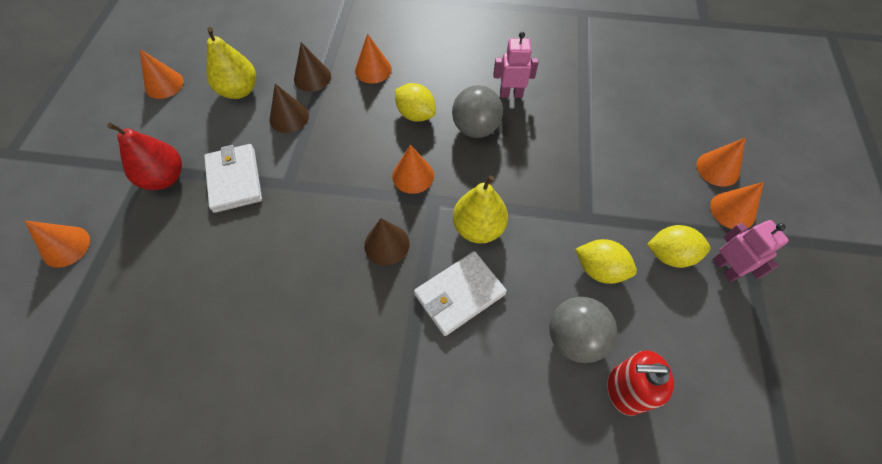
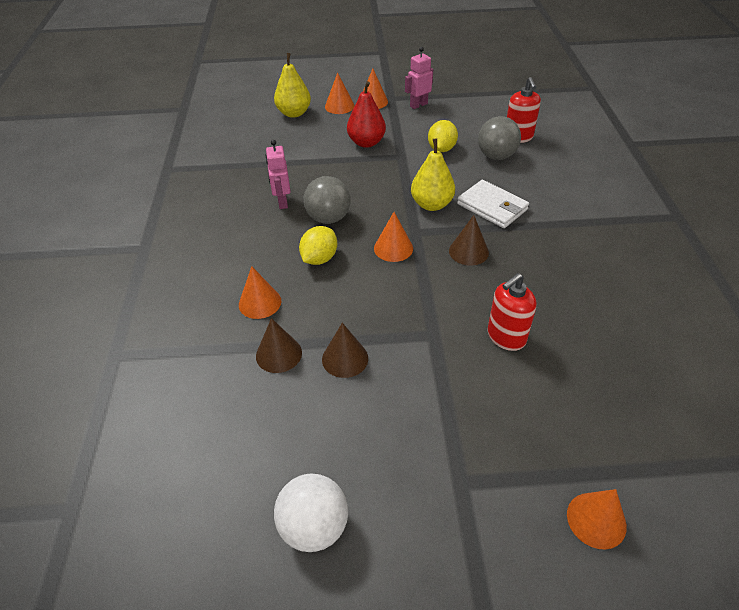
camera: 100 degrees left, 15 degrees down
(164, 84) = (314, 527): orange cone -> white ball
(165, 178) = (466, 453): red pear -> red pear (366, 142)
(234, 180) = (444, 381): white wallet -> none
(239, 90) = (311, 424): yellow pear -> yellow pear (294, 113)
(258, 242) = (506, 337): none -> red soap dispenser
(670, 255) = (417, 123): yellow lemon -> none

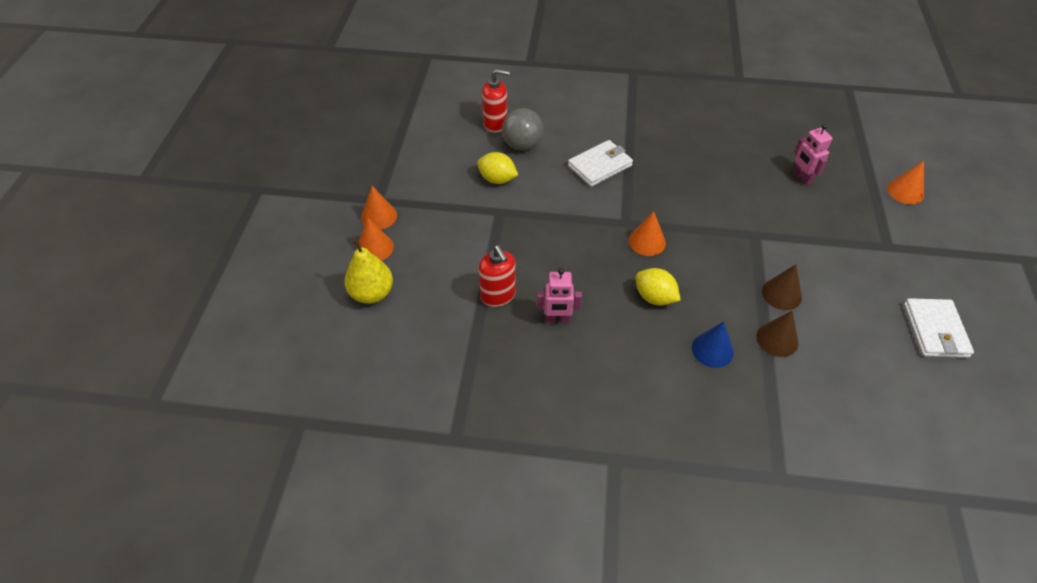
camera: 80 degrees left, 5 degrees up
(260, 302) = (712, 350): orange cone -> blue cone
(314, 527) = (935, 330): white ball -> white wallet
(328, 218) = (593, 283): grey ball -> none
(366, 142) = (464, 235): red pear -> none
(418, 105) = (404, 180): pink robot -> pink robot (802, 178)
(431, 204) = (588, 204): yellow pear -> none
(468, 251) = (658, 194): brown cone -> none
(506, 337) = (758, 194): red soap dispenser -> red soap dispenser (498, 295)

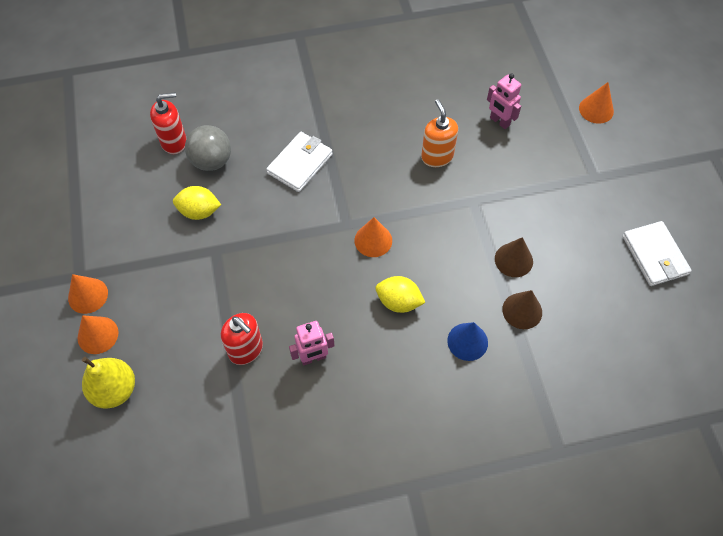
camera: 20 degrees left, 10 degrees up
(731, 191) = (437, 156): none -> orange soap dispenser

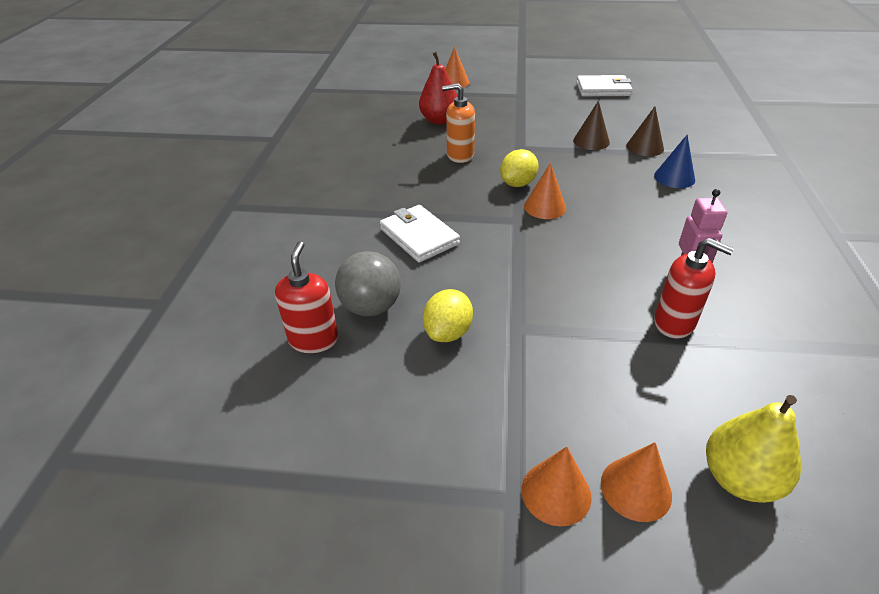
camera: 70 degrees left, 20 degrees down
(246, 350) = (674, 323): red soap dispenser -> red soap dispenser turned 60 degrees clockwise
(398, 302) = (624, 205): yellow lemon -> yellow lemon (518, 184)
(499, 121) = (439, 120): pink robot -> red pear

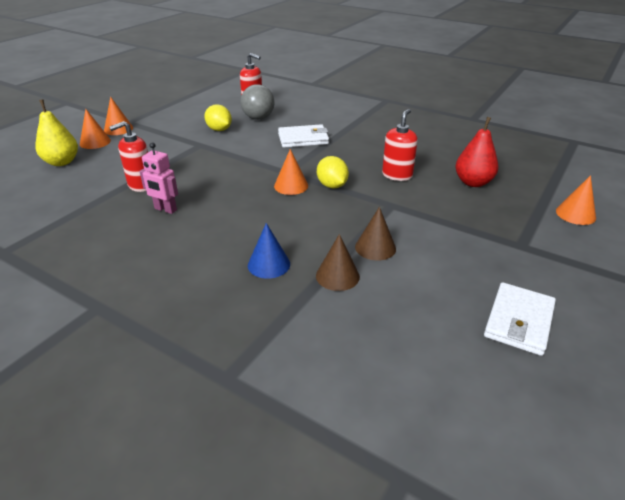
camera: 115 degrees right, 5 degrees down
(460, 155) = (397, 175): orange soap dispenser -> red soap dispenser

